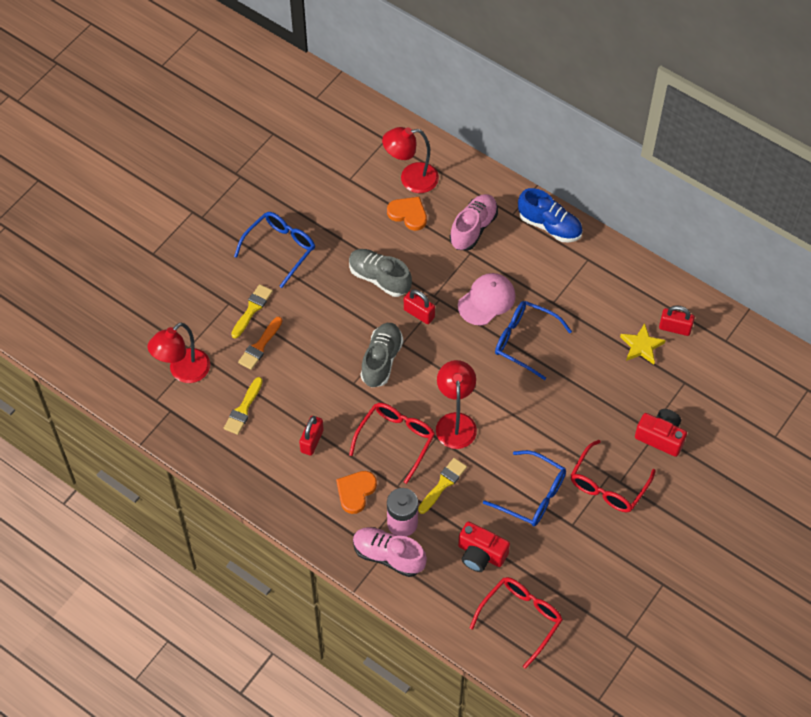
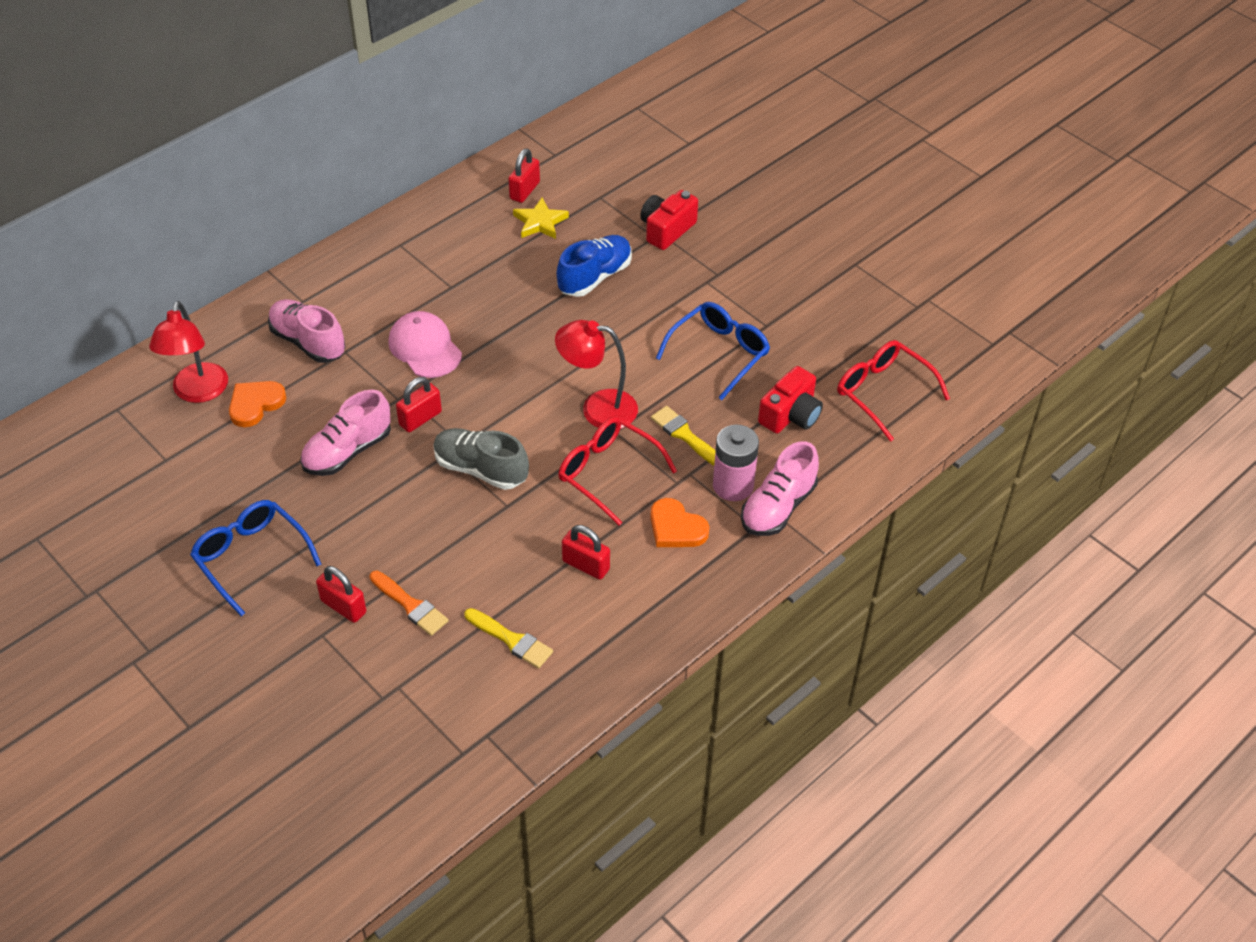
camera: 80 degrees left, 10 degrees down
(183, 372) = (424, 709): red lamp -> none
(252, 309) = (343, 606): yellow brush -> red padlock
(379, 278) = (347, 451): grey shoe -> pink shoe
(524, 341) = (498, 323): blue glasses -> none
(549, 226) = (336, 269): blue shoe -> blue shoe (595, 277)
(608, 485) = (720, 285): red glasses -> none

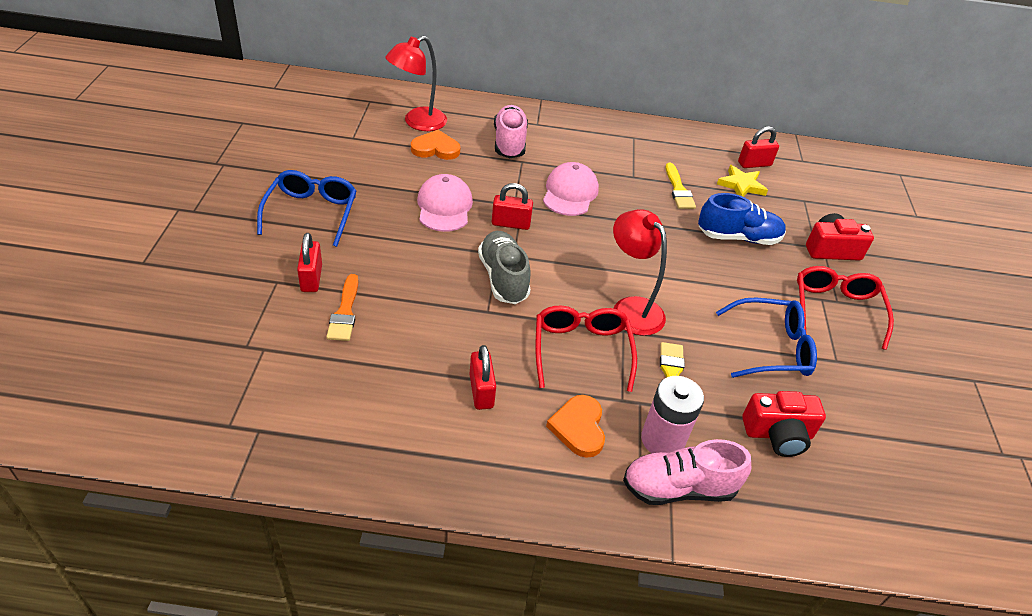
camera: 45 degrees right, 5 degrees down
(347, 451) = (444, 206): pink shoe -> pink cap
(511, 640) = (365, 389): yellow brush -> yellow brush (678, 190)
(883, 392) = (887, 488): red glasses -> red glasses (835, 309)

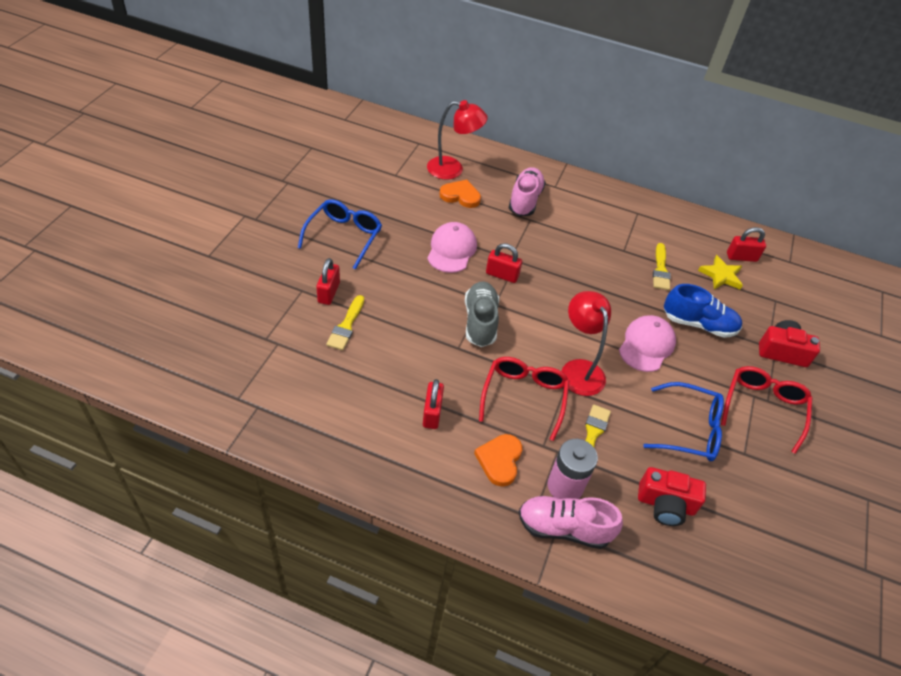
camera: 15 degrees right, 5 degrees up
(345, 312) = (346, 326): orange brush -> yellow brush
(418, 122) = (453, 169): red lamp -> red lamp turned 150 degrees counterclockwise
(570, 193) = (562, 256): pink cap -> pink cap (646, 345)

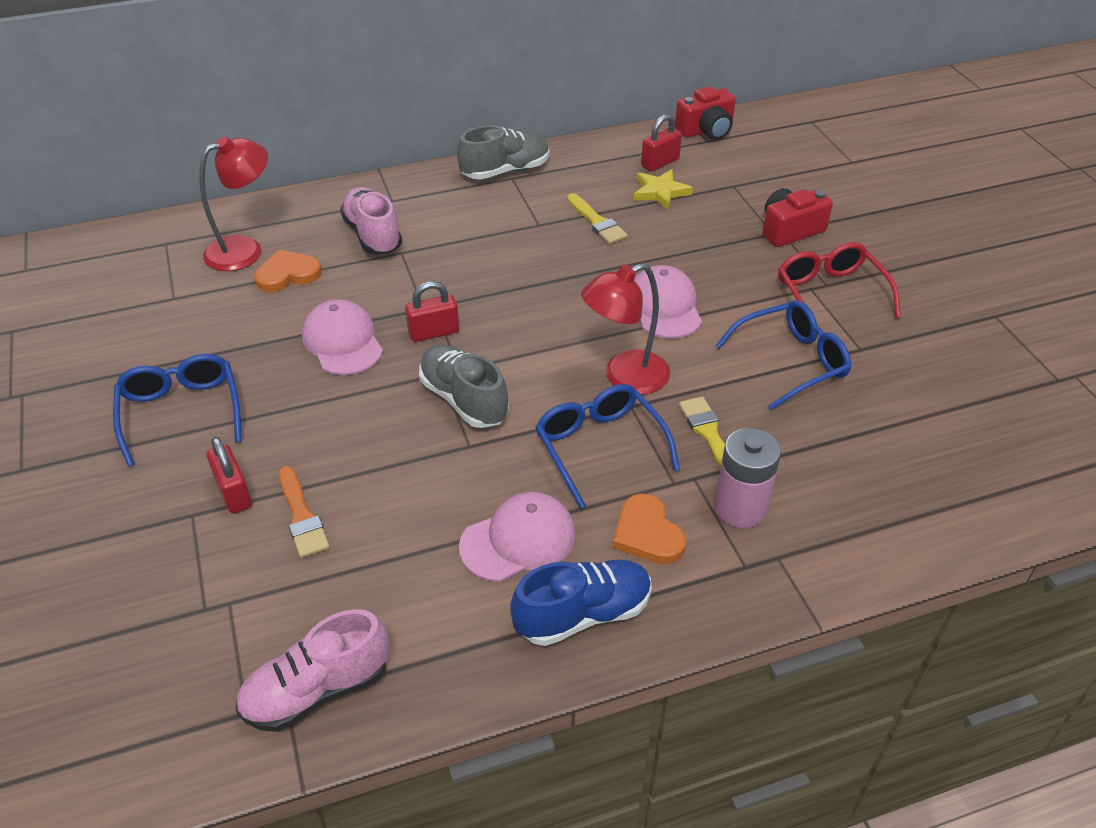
camera: 35 degrees left, 5 degrees down
(346, 326) = (302, 516): yellow brush -> orange brush
(432, 413) = (518, 540): red padlock -> pink cap
(524, 397) = (599, 447): red glasses -> blue glasses
(564, 528) = (785, 552): pink shoe -> pink shoe (317, 691)
(579, 369) = (624, 377): red lamp -> red lamp turned 60 degrees counterclockwise
(638, 206) = (505, 171): none -> grey shoe
(665, 504) = (848, 451): red camera -> red camera (706, 130)
(698, 324) = (690, 253): blue shoe -> blue shoe (583, 614)

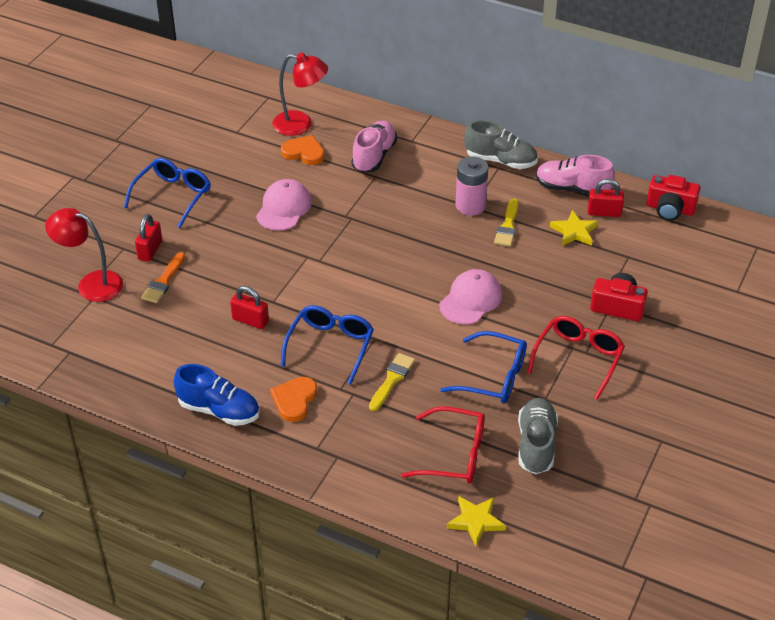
camera: 45 degrees right, 0 degrees up
(317, 691) = (84, 357): pink shoe -> pink shoe (572, 188)
(434, 332) = (332, 232): red padlock -> red padlock (250, 320)
(464, 400) = (300, 277): grey shoe -> grey shoe (536, 444)
(518, 540) = (236, 359): pink cap -> none
(624, 377) = (393, 322): red lamp -> red lamp (91, 284)
(740, 508) = (353, 423): pink battery -> pink battery (470, 206)
(874, 462) = (454, 455): none -> red glasses
(990, 510) = (476, 521): none -> yellow star

